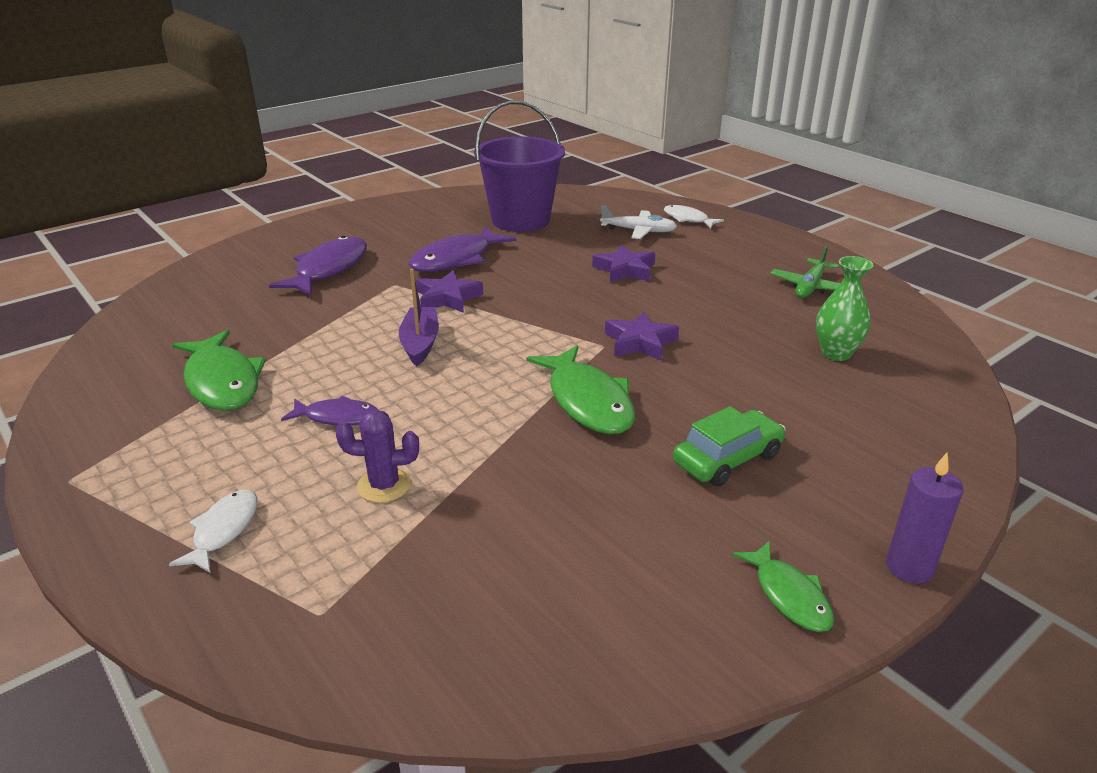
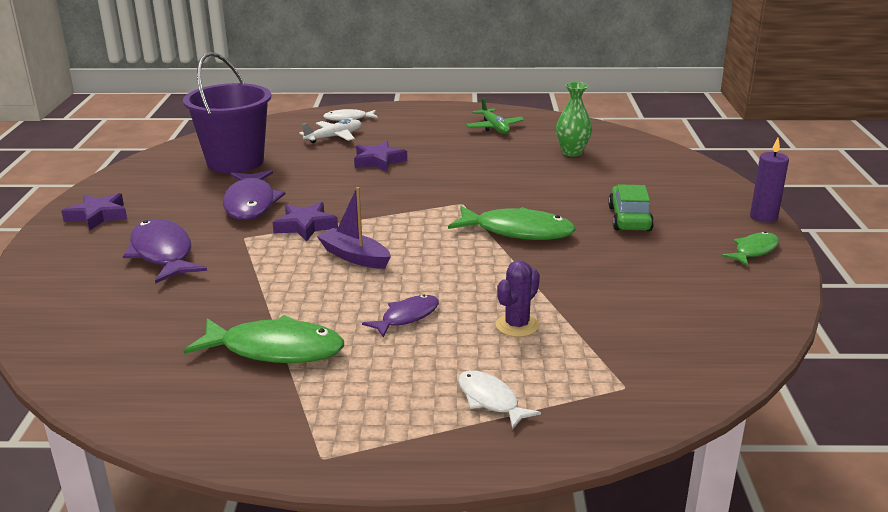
camera: 50 degrees left, 5 degrees down
(640, 342) = (476, 192): purple star -> purple star (98, 216)
(789, 595) = (754, 251): green fish -> green fish turned 60 degrees counterclockwise

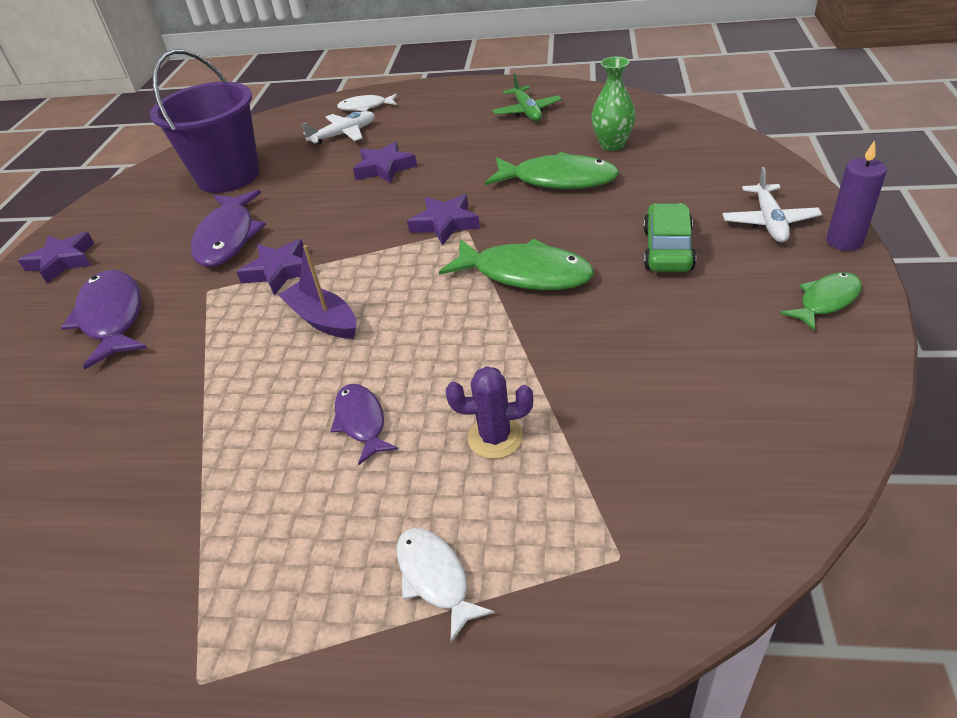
camera: 10 degrees right, 15 degrees up
(275, 349) = (192, 478): green fish -> green fish (558, 180)
(407, 317) = (361, 422): purple fish -> purple fish turned 75 degrees counterclockwise
(442, 199) = (445, 224): none -> purple star
(517, 325) = (495, 437): purple cactus -> purple cactus turned 45 degrees clockwise
(705, 204) = (769, 221): none -> white plane

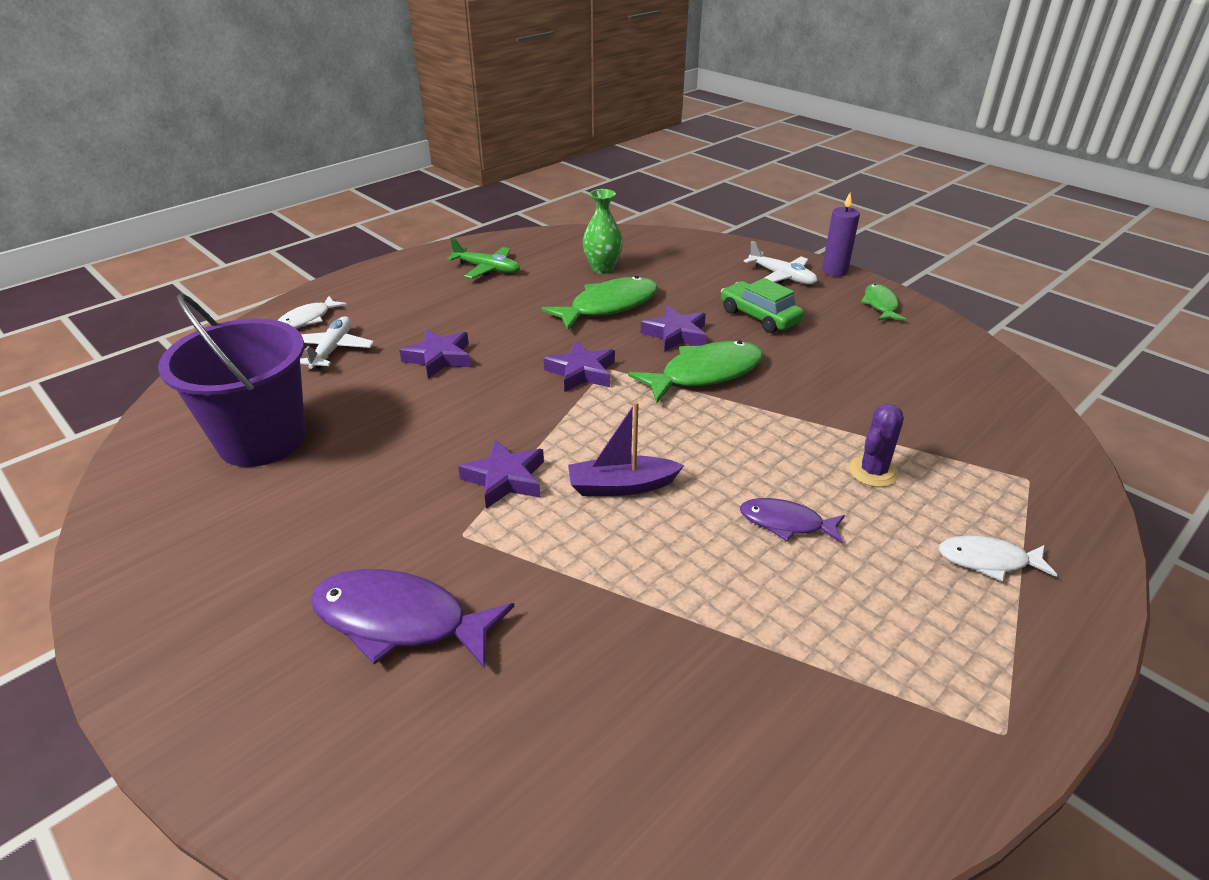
camera: 55 degrees left, 5 degrees down
(62, 261) = (195, 626): purple star -> purple star (676, 334)
(228, 238) = (387, 485): purple fish -> none

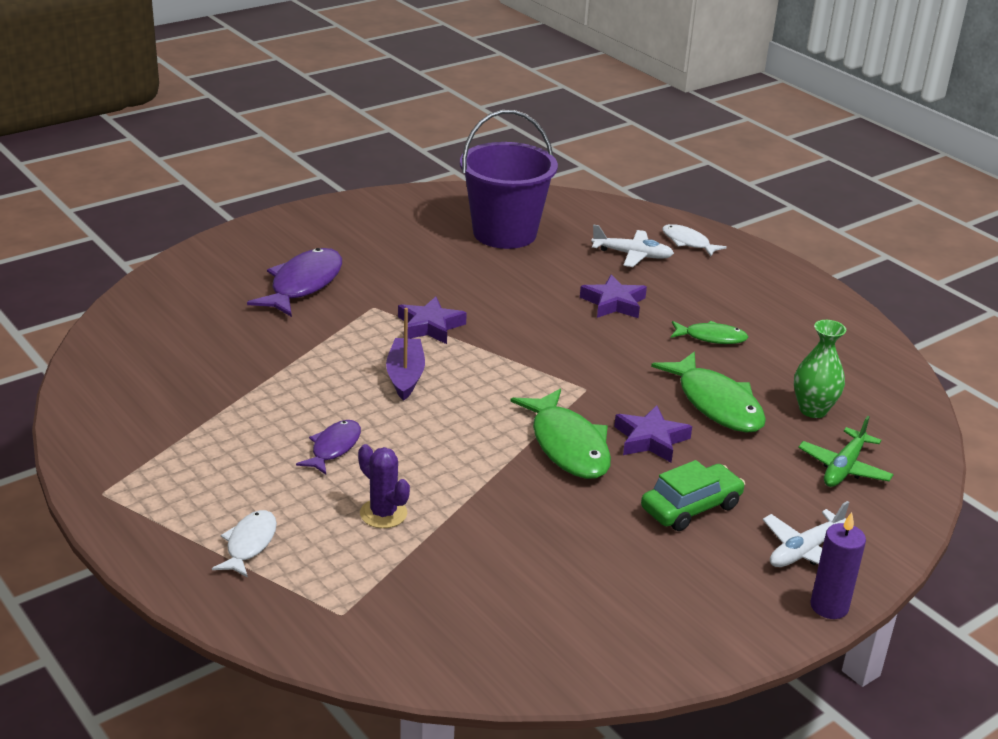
camera: 95 degrees right, 5 degrees down
(487, 269) = (803, 334): green plane -> green plane (844, 468)
(581, 372) = (580, 374): purple star -> none
(880, 305) = (724, 622): green fish -> green fish (711, 337)

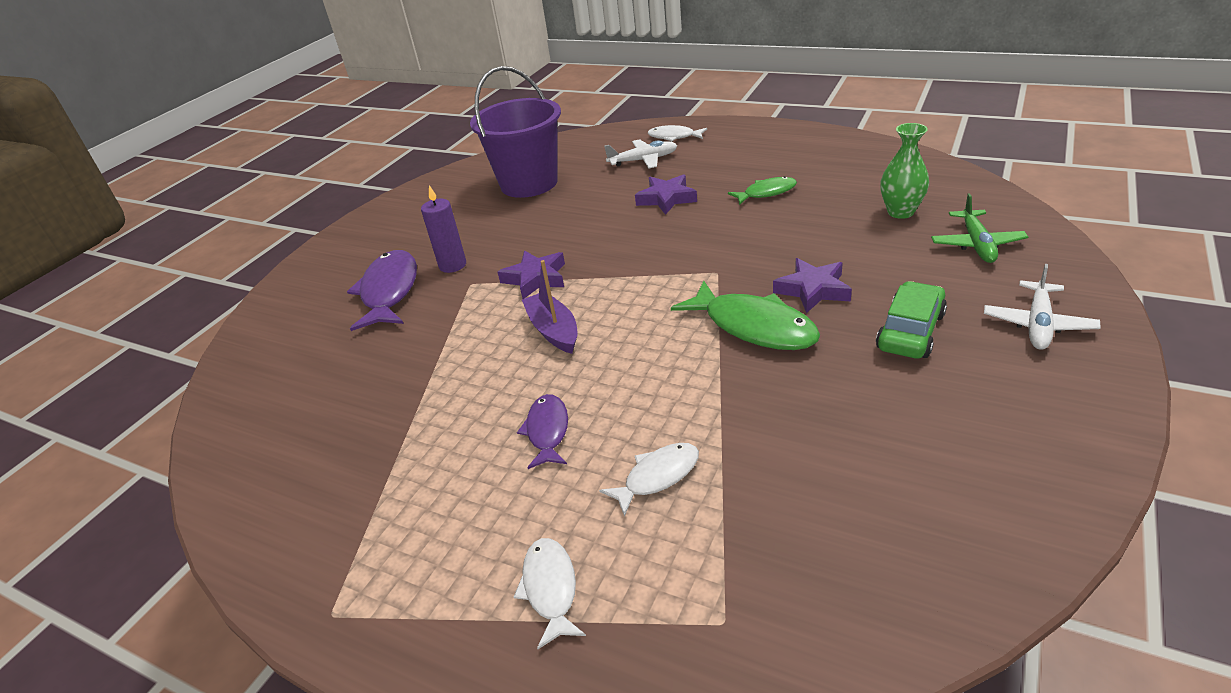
camera: 20 degrees left, 5 degrees up
(383, 513) = (657, 476): purple cactus -> white fish
(716, 404) = (828, 239): green fish -> none
(829, 606) = (1117, 363): purple candle -> purple candle (452, 265)

